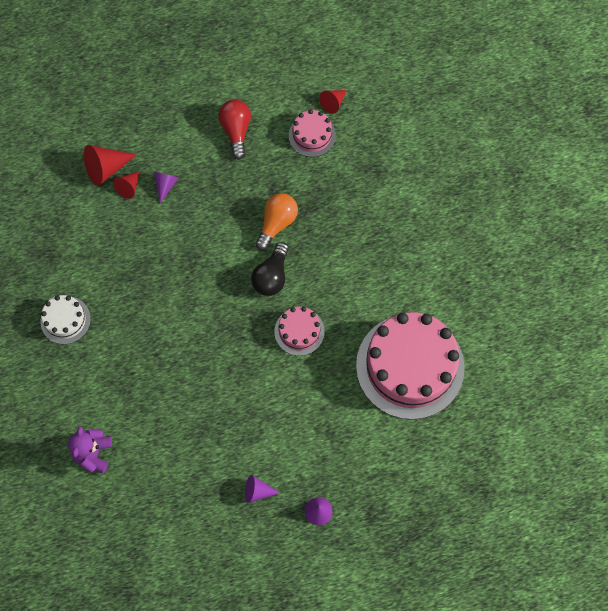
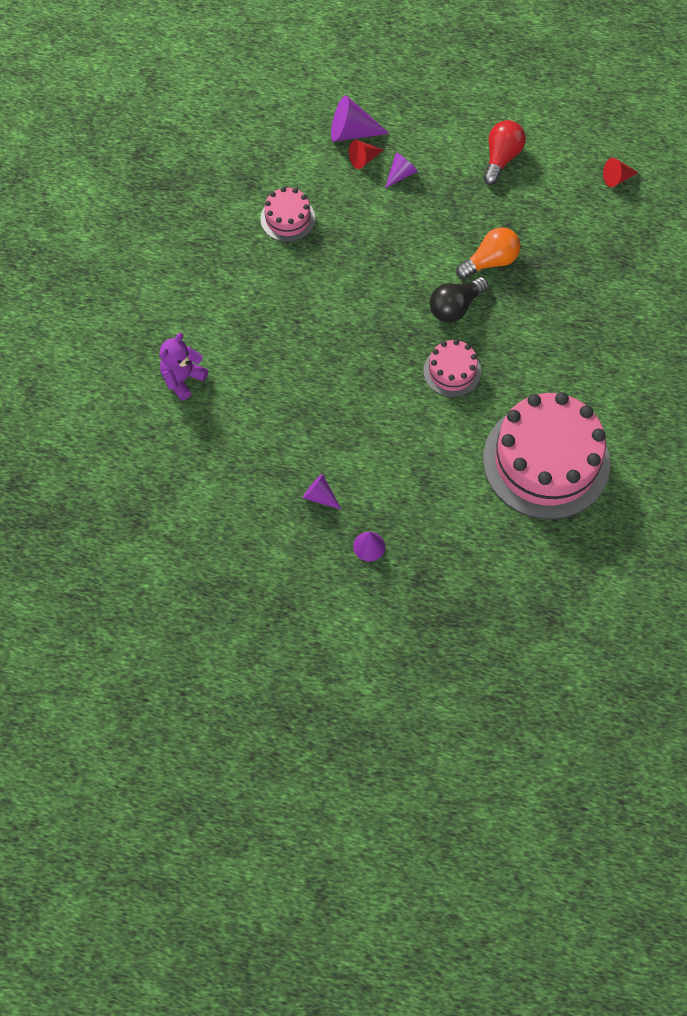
camera: 30 degrees right, 5 degrees down
(65, 320) = (230, 247): white cake -> none
(106, 168) = (352, 132): red cone -> purple cone
(312, 135) = (576, 198): pink cake -> pink cake (287, 218)

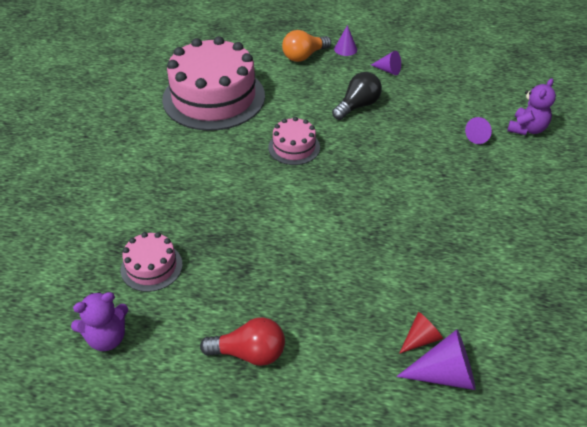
camera: 175 degrees right, 20 degrees down
(287, 218) = (487, 264): pink cake -> pink cake (151, 267)
(401, 174) = (371, 323): purple cone -> purple cone (479, 136)
(455, 307) = (295, 195): black light bulb -> black light bulb (357, 106)
(490, 261) = (261, 236): orange light bulb -> orange light bulb (304, 56)
(501, 158) = (249, 353): red light bulb -> red light bulb turned 105 degrees counterclockwise
(617, 178) = (107, 338): red cone -> purple teddy bear

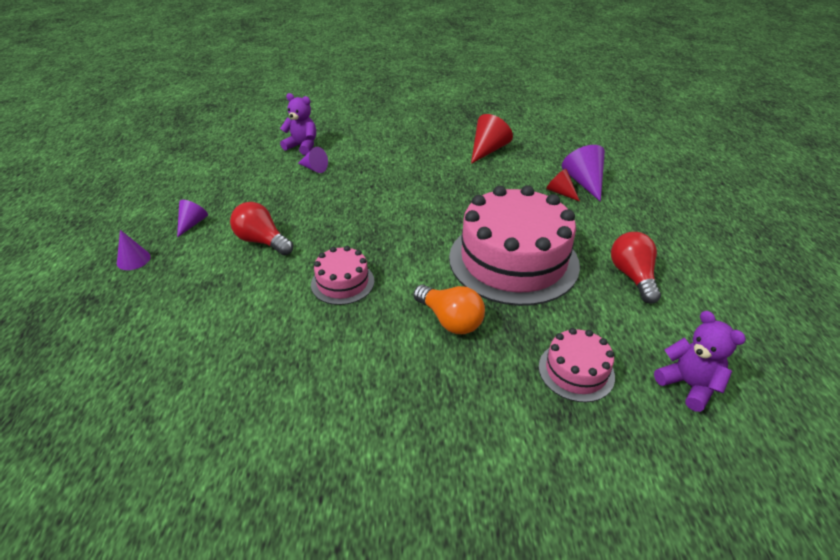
camera: 100 degrees left, 5 degrees down
(214, 97) = (232, 380): pink cake -> pink cake (513, 260)
(304, 56) = (140, 296): orange light bulb -> orange light bulb (450, 320)
(357, 106) = (262, 241): black light bulb -> red light bulb
(530, 288) = (488, 150): none -> red cone

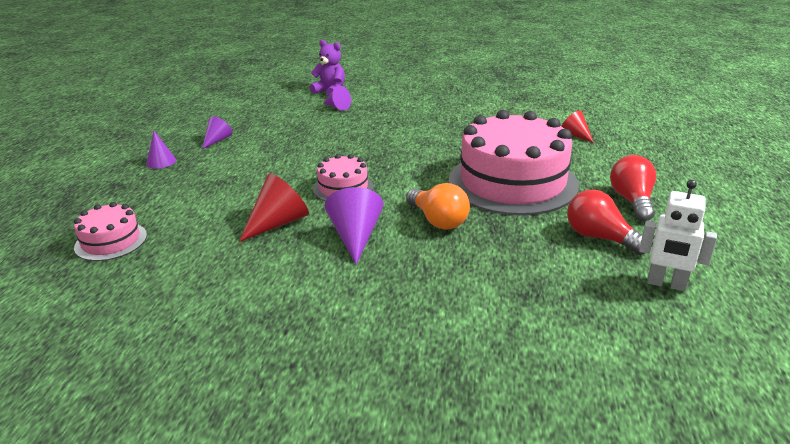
camera: 10 degrees right, 10 degrees down
(262, 241) = (277, 155): red light bulb -> red light bulb (600, 238)
(488, 150) = (510, 101): red cone -> red cone (278, 223)
(576, 371) = (552, 265): pink cake -> pink cake (111, 241)
(584, 182) = (602, 129): purple cone -> purple cone (355, 237)
(688, 385) = (666, 284): purple teddy bear -> white robot

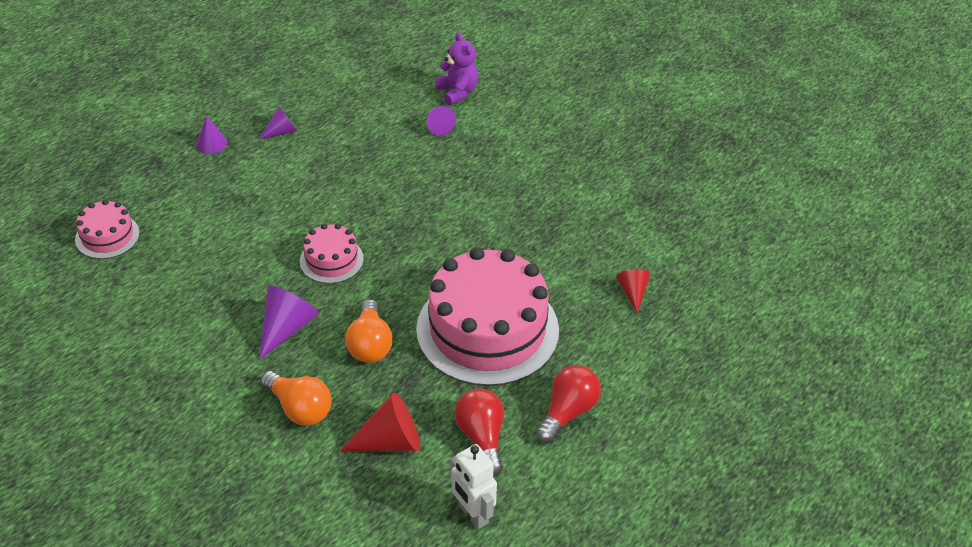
camera: 30 degrees right, 15 degrees up
(278, 223) = (242, 279): red cone -> red cone (390, 442)
(433, 280) = (299, 408): none -> orange light bulb

